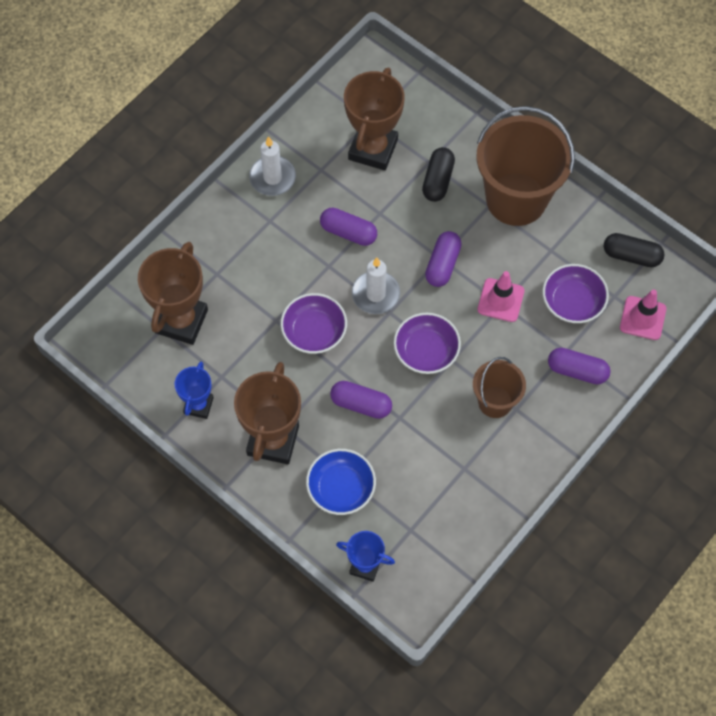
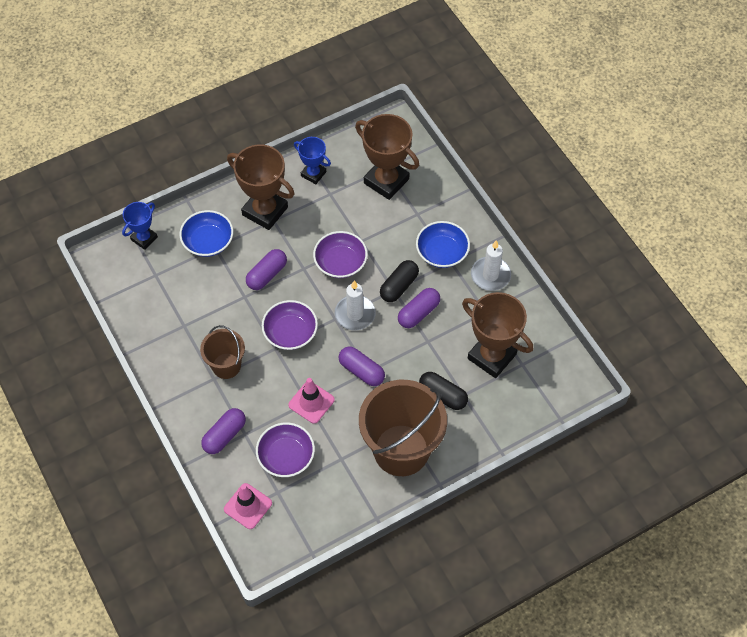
camera: 110 degrees right, 5 degrees down
(261, 233) = (442, 252): none -> blue bowl
(631, 256) = (309, 522): black capsule -> black capsule (399, 286)

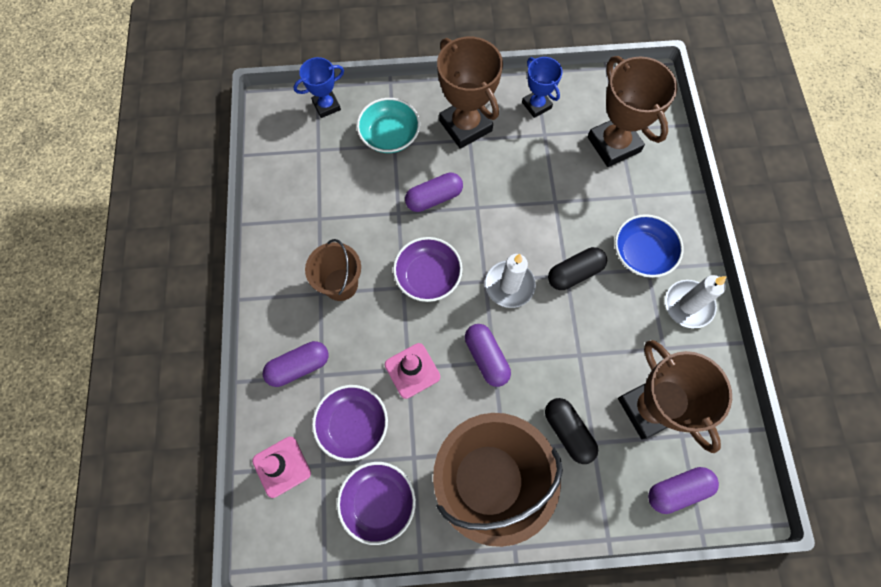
camera: 25 degrees right, 10 degrees up
(208, 241) = (390, 135): blue bowl -> turquoise bowl
(340, 263) = (520, 217): purple bowl -> purple bowl (378, 502)
(418, 313) = (583, 315): purple capsule -> purple capsule (677, 490)

